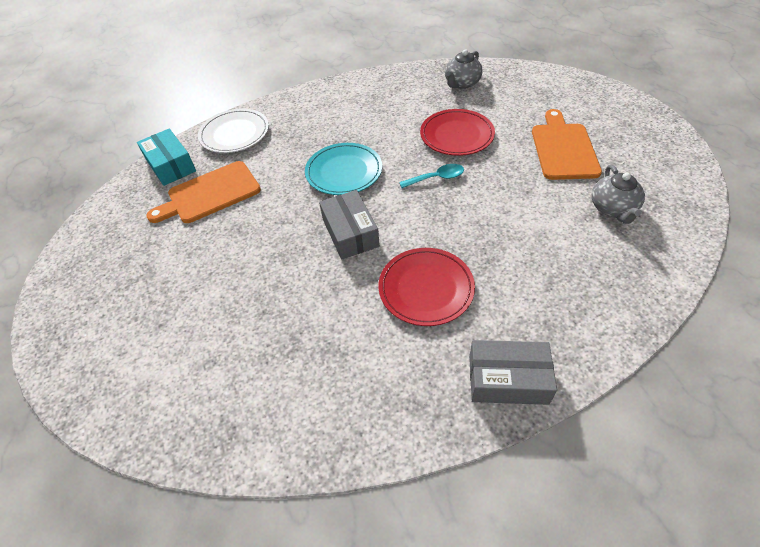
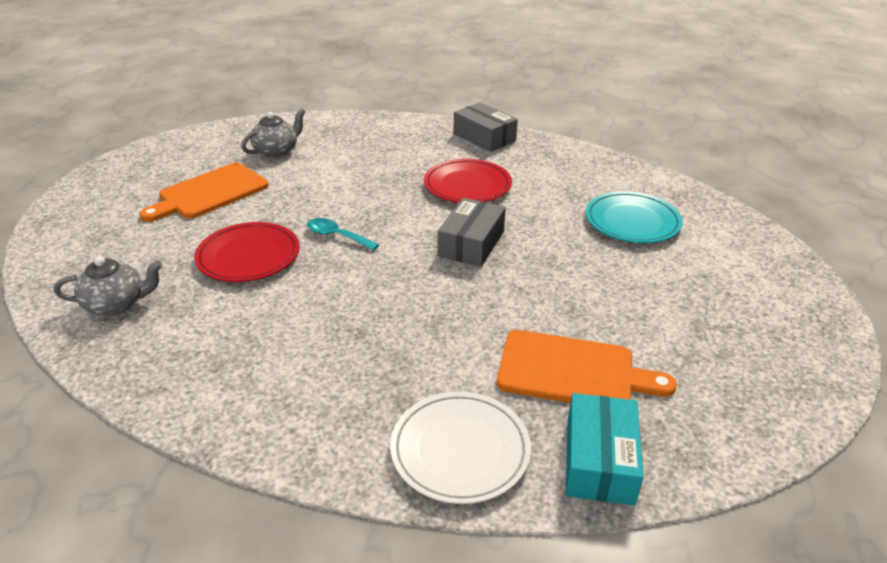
camera: 140 degrees left, 15 degrees down
(344, 172) = (402, 295): turquoise plate -> turquoise plate (632, 221)

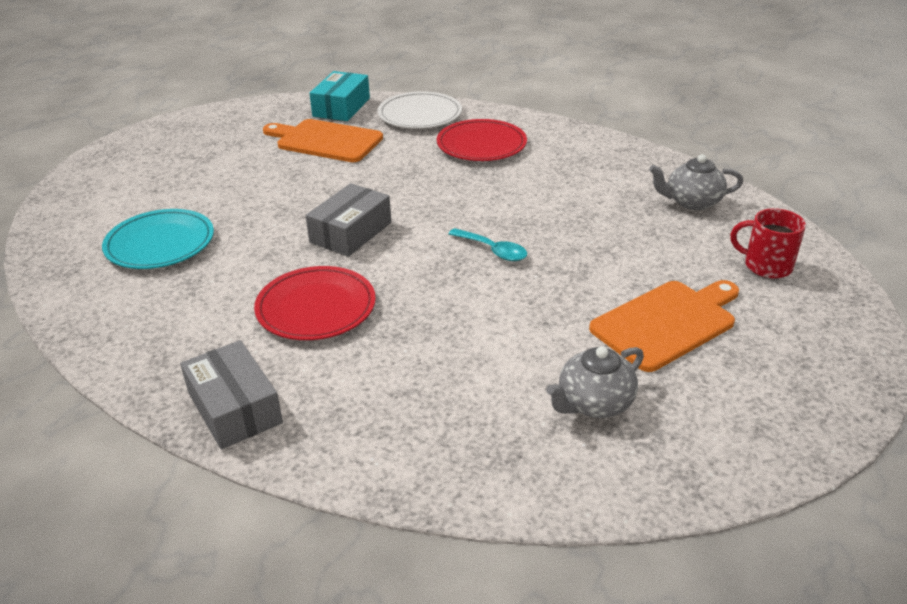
camera: 170 degrees left, 0 degrees up
(97, 239) = (766, 266): none -> red mug
(248, 256) = (585, 235): red plate -> red plate (481, 145)

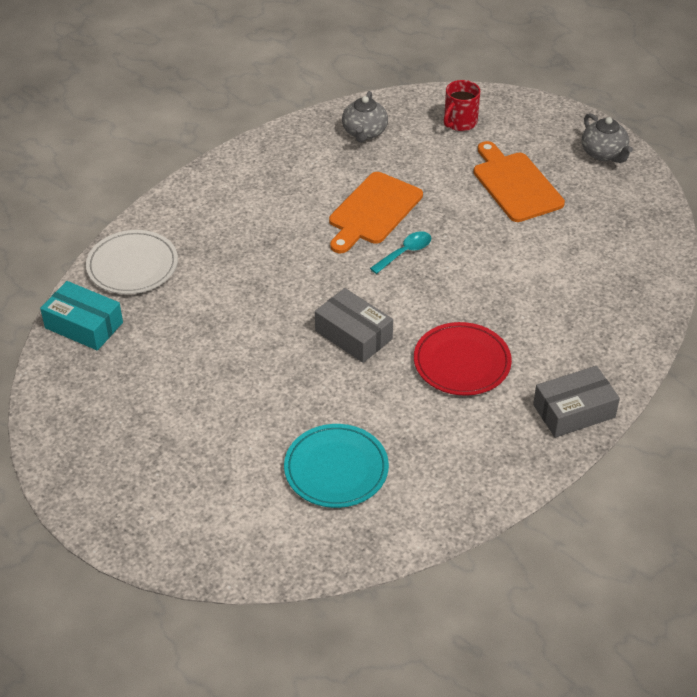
camera: 80 degrees left, 10 degrees up
(325, 141) = (164, 342): orange cutting board -> orange cutting board (373, 211)
(481, 145) = (219, 232): red plate -> none
(594, 403) = (590, 235): grey teapot -> grey teapot (604, 153)

